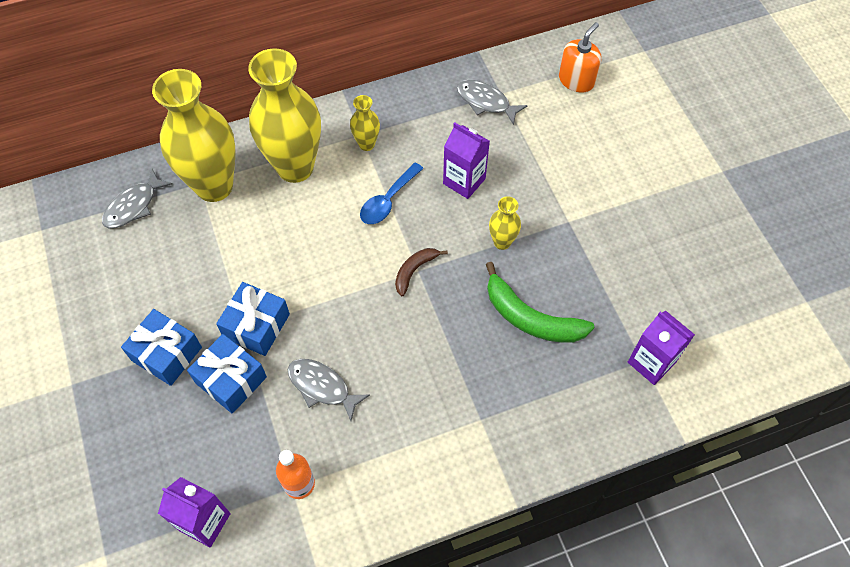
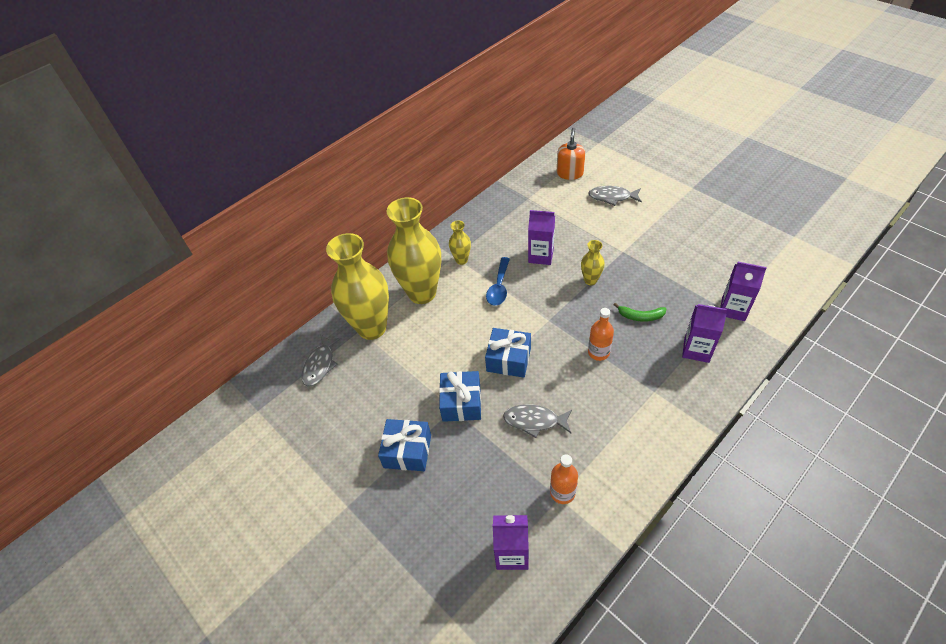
camera: 20 degrees left, 10 degrees down
(231, 380) = (466, 446): blue gift -> blue gift (508, 359)
(414, 270) = (546, 321): brown banana -> none
(449, 339) = (598, 352): none -> orange bottle
(486, 102) = (522, 206): grey fish -> grey fish (612, 197)
(530, 318) = (640, 316): green banana -> green banana, size x0.56
(567, 392) = (696, 350): none -> purple carton

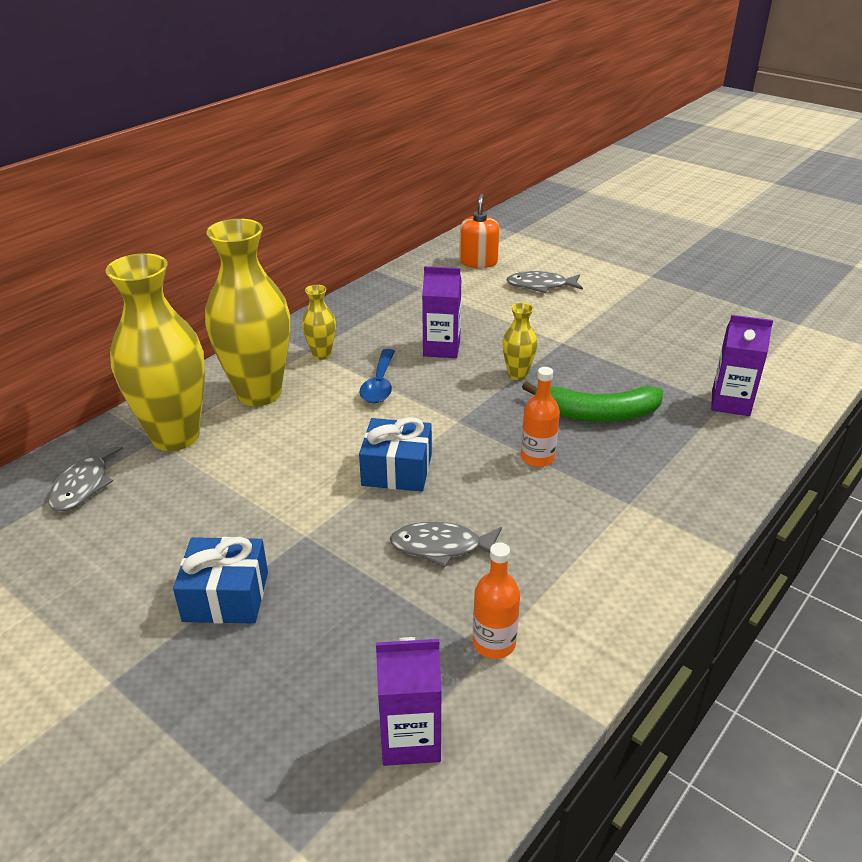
camera: 10 degrees left, 15 degrees down
(461, 403) = (320, 527): blue gift -> none
(640, 316) = (596, 414): green banana -> green banana, size x1.78
(696, 350) = (685, 451): purple carton -> none

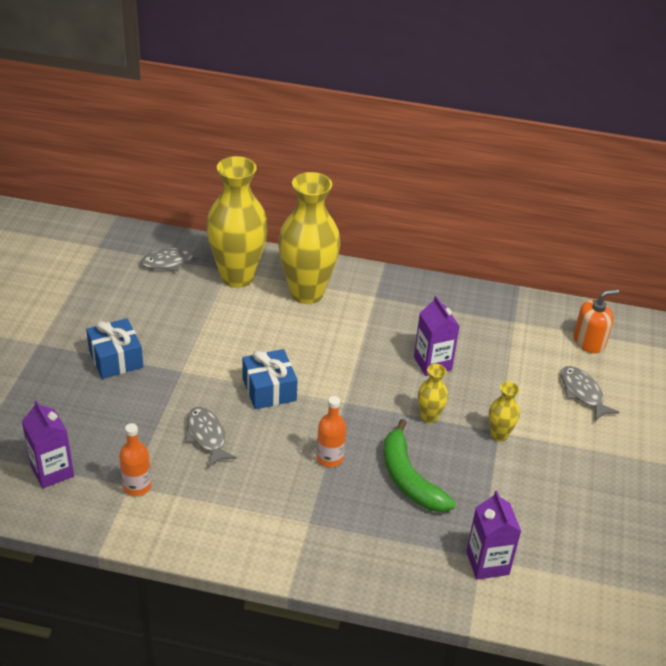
camera: 60 degrees right, 5 degrees up
(321, 355) = (374, 304): yellow vase -> yellow vase (499, 435)
(379, 384) = (360, 346): blue spoon -> none

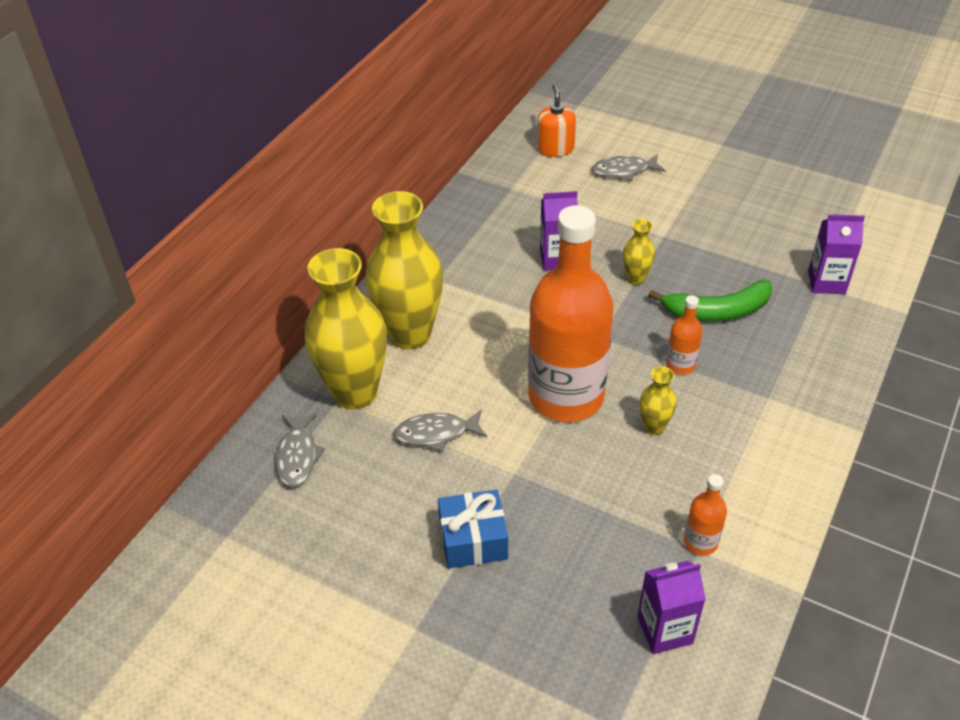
camera: 70 degrees left, 5 degrees up
(206, 436) = (630, 464): grey fish -> grey fish (436, 433)
(269, 389) = (566, 396): blue gift -> orange bottle
(499, 435) = (669, 237): yellow vase -> yellow vase (654, 427)

